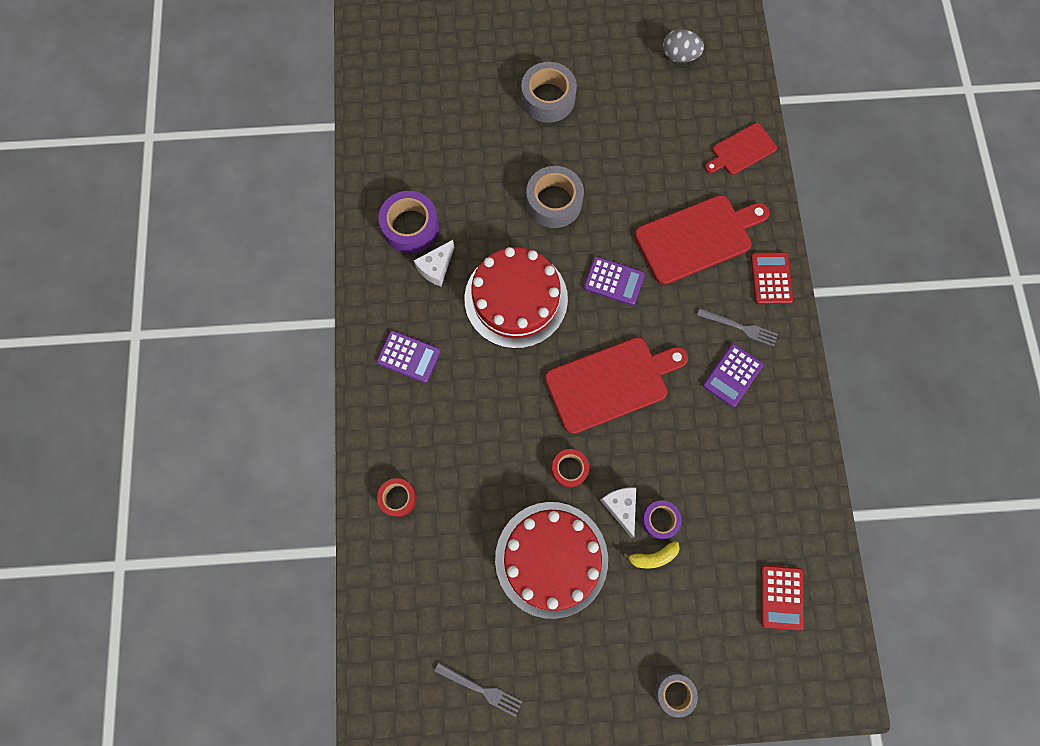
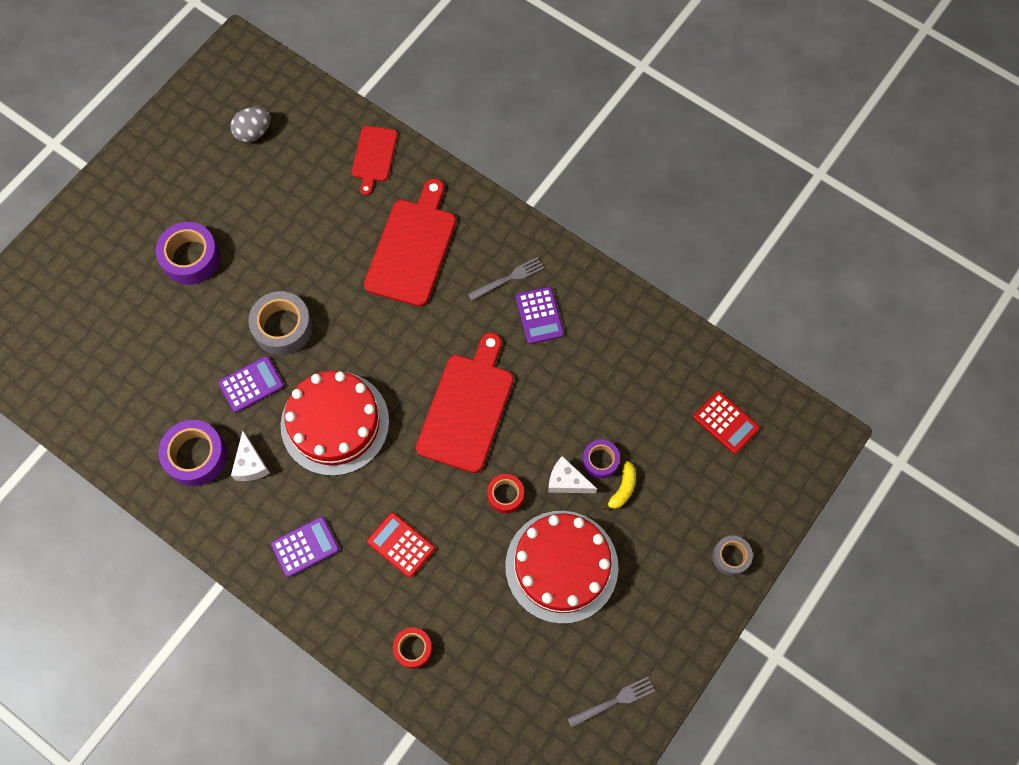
camera: 50 degrees left, 5 degrees down
(548, 98) = (191, 258): grey tape -> purple tape
(614, 281) = (389, 337): purple calculator -> purple calculator (251, 384)
(771, 278) = (492, 224): red calculator -> red calculator (401, 545)

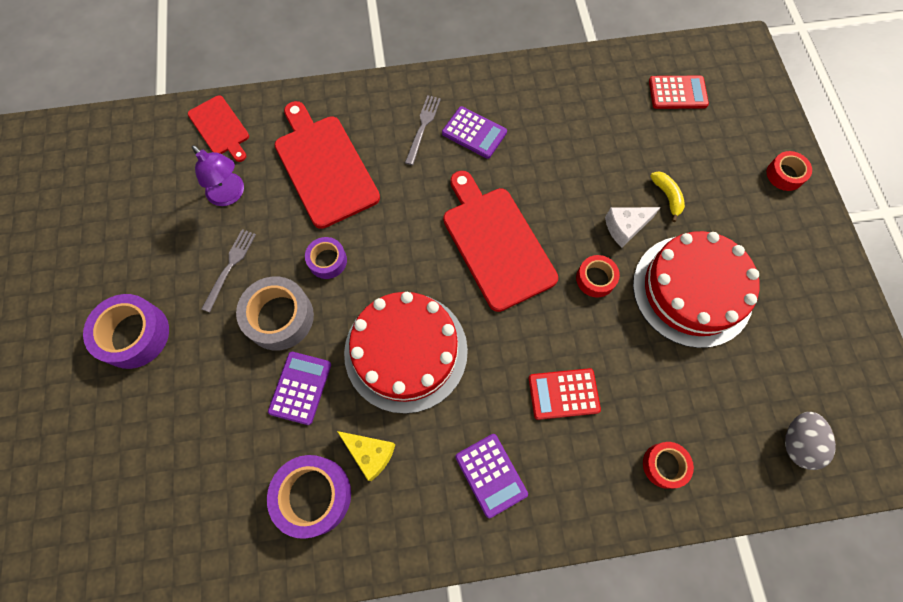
camera: 45 degrees left, 0 degrees up
(251, 464) = (370, 453): white cheese -> yellow cheese
(254, 132) = (92, 190): grey egg -> grey egg (797, 443)
(305, 547) = (491, 475): purple calculator -> purple calculator turned 135 degrees clockwise
(333, 213) = (230, 195): none -> purple lamp
(600, 461) = (630, 192): purple tape -> purple tape (327, 261)
(614, 701) = (838, 349): grey fork -> grey fork (230, 267)
(731, 556) = (785, 174): grey tape -> red tape

